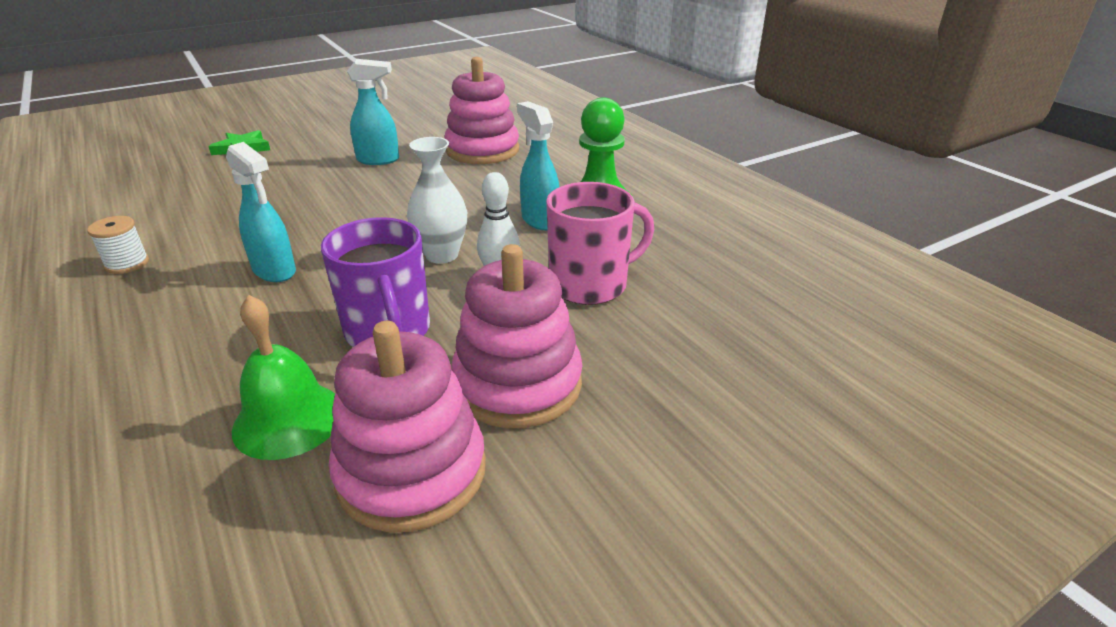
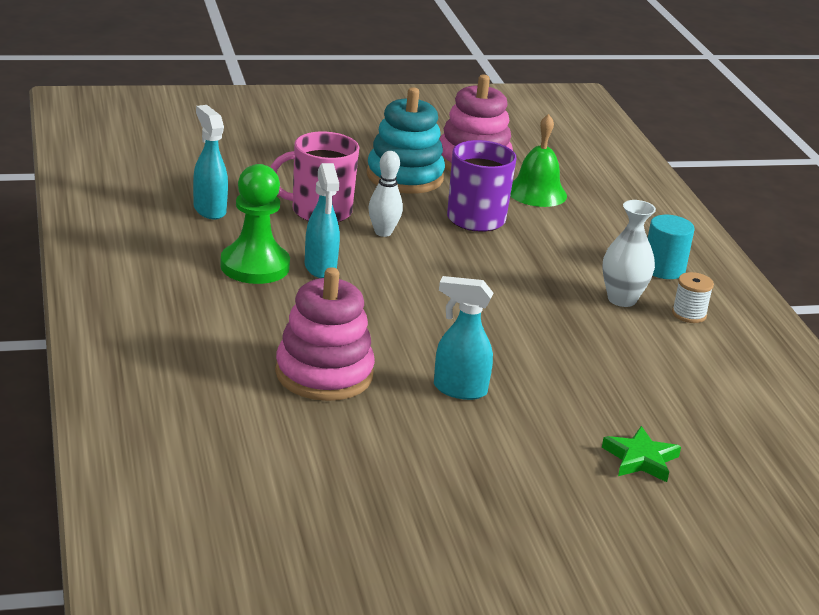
camera: 165 degrees left, 5 degrees down
(123, 318) = (663, 269): none -> turquoise cylinder
(275, 271) = (561, 278): turquoise spray bottle -> turquoise spray bottle (209, 210)
(442, 255) = (422, 258): white vase -> white vase (622, 299)
(517, 384) = (404, 177): pink stacking toy -> turquoise stacking toy

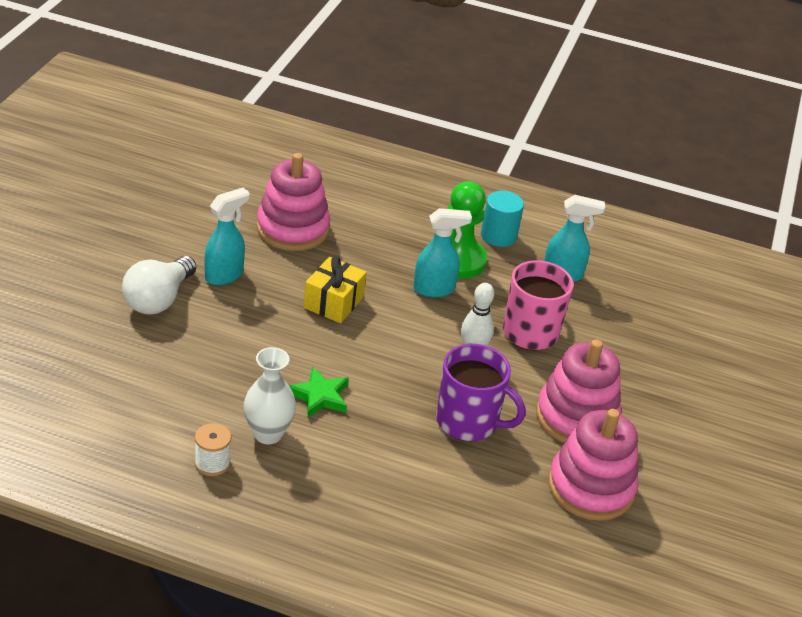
camera: 120 degrees right, 10 degrees up
(320, 268) = (434, 289): turquoise spray bottle -> turquoise spray bottle turned 150 degrees clockwise
(404, 177) = (576, 417): turquoise stacking toy -> pink stacking toy
(414, 315) = (333, 302): none -> yellow gift
(536, 192) = (498, 497): green bell -> none
(549, 415) = (159, 299): none -> white light bulb
(640, 459) = (74, 312): green star -> green star (320, 396)
(663, 269) = (295, 498): turquoise cylinder -> turquoise cylinder (498, 236)

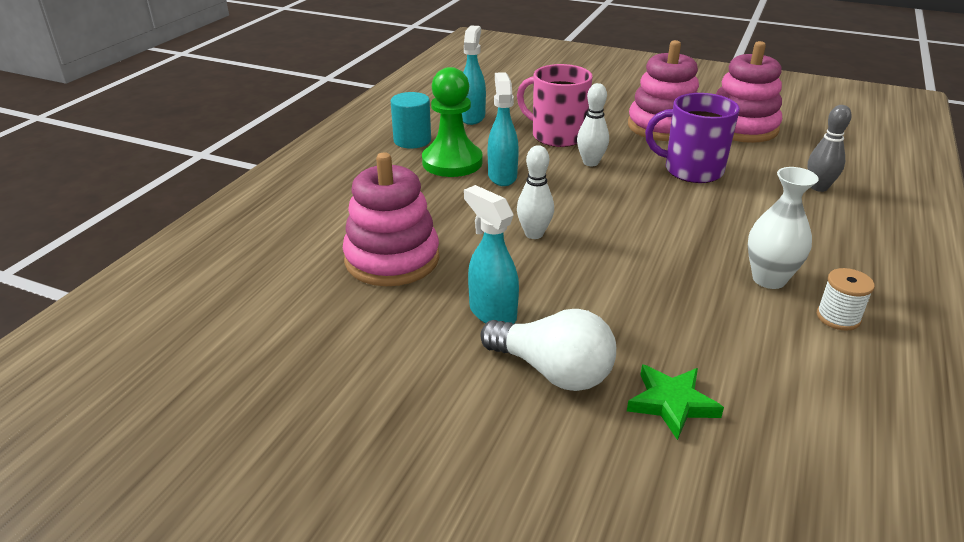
camera: 80 degrees left, 5 degrees down
(320, 396) = (693, 246): green star -> green star (671, 403)
(333, 302) = (534, 234): yellow gift -> white bowling pin
(444, 517) = (818, 187): none -> grey bowling pin
(468, 422) = (691, 170): purple mug -> purple mug turned 105 degrees counterclockwise

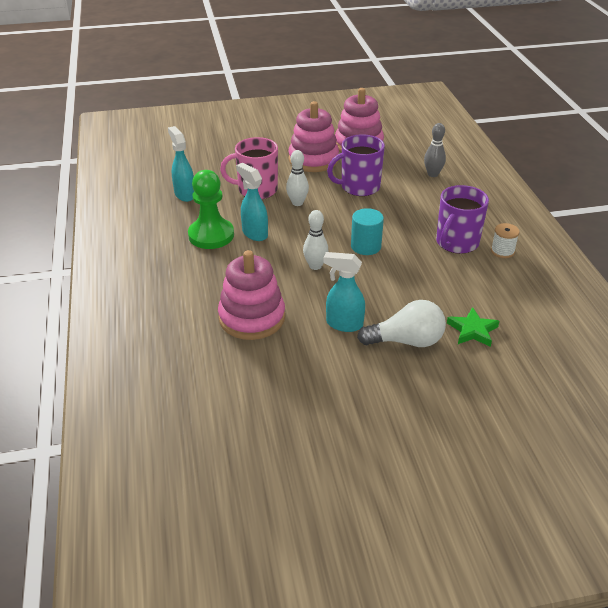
camera: 35 degrees left, 5 degrees up
(412, 140) = (164, 228): turquoise cylinder -> turquoise cylinder (366, 246)
(769, 279) = (456, 243): white vase -> purple mug

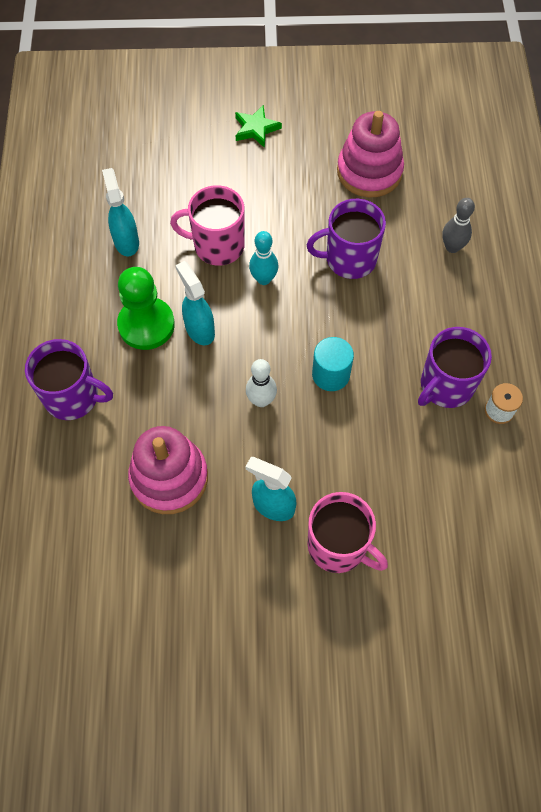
camera: 10 degrees right, 25 degrees up
(159, 281) = (73, 397): none -> purple mug
(297, 203) = (264, 279): white bowling pin -> turquoise bowling pin
(313, 160) = (302, 194): pink stacking toy -> none
(406, 341) = (338, 546): white light bulb -> pink mug
(472, 330) = (421, 542): green star -> green star (256, 129)

